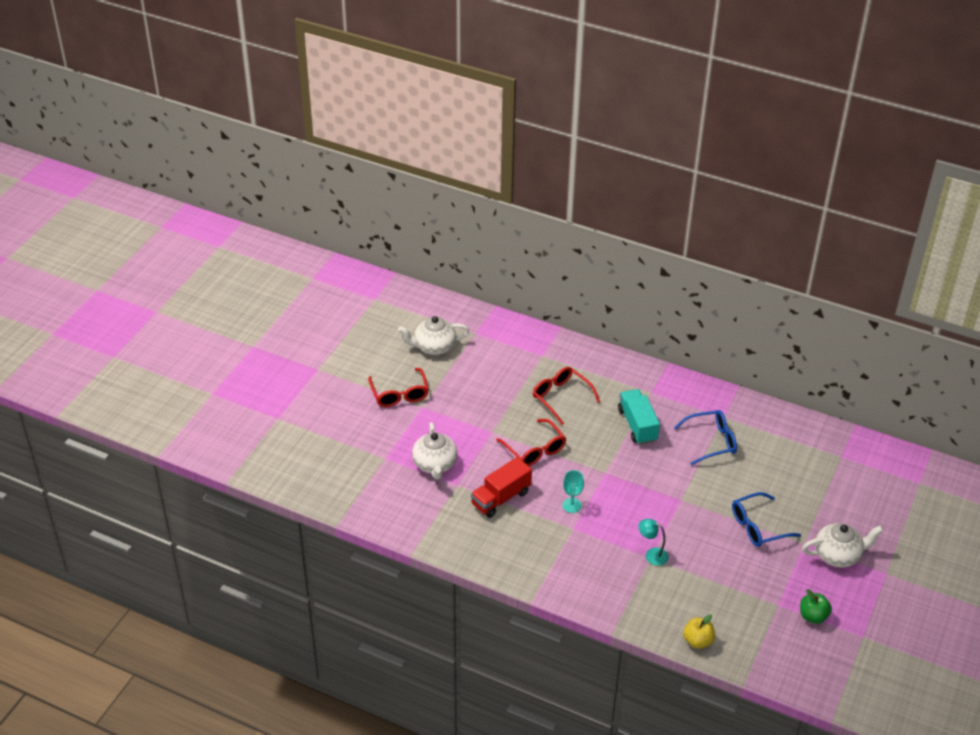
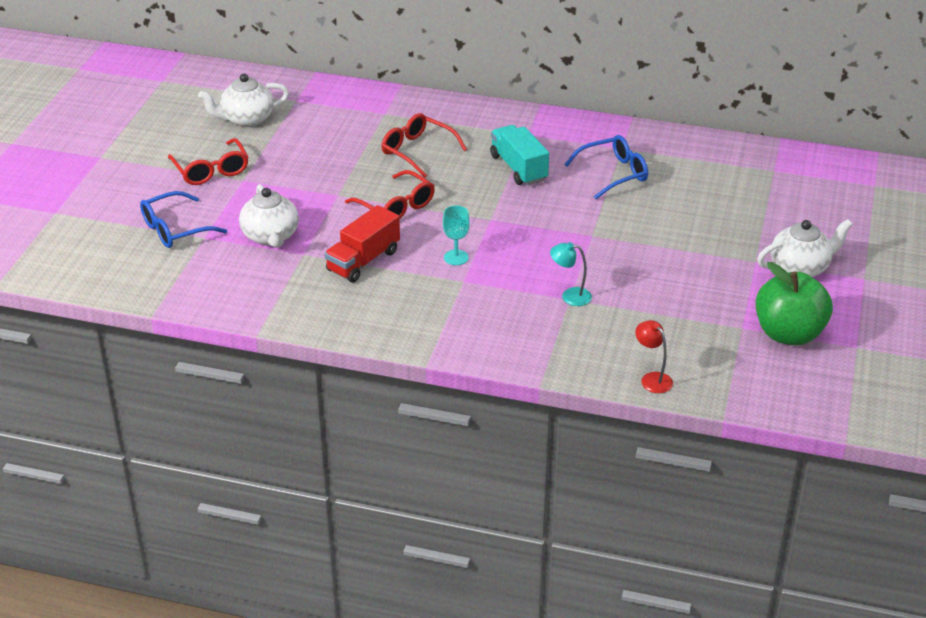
camera: 10 degrees left, 5 degrees down
(697, 641) = (652, 379): yellow apple -> red lamp
(758, 526) = (694, 251): blue glasses -> blue glasses (175, 229)
(813, 616) = (788, 334): green apple -> green apple, size x1.87

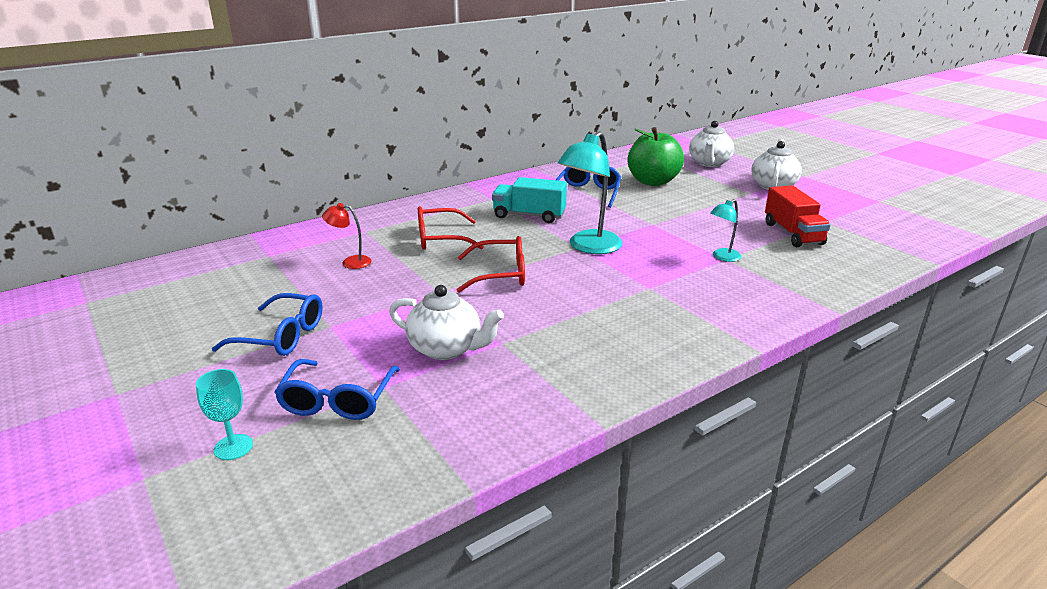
camera: 50 degrees left, 10 degrees down
(211, 170) = (281, 336): red glasses -> blue glasses
(246, 119) = (244, 287): white teapot -> white teapot (709, 163)
(363, 261) = (557, 318): red truck -> red truck (793, 234)
(456, 257) = (611, 278): turquoise goblet -> turquoise goblet (233, 447)
(497, 224) = (589, 247): none -> turquoise lamp
(652, 379) = (865, 268): red lamp -> red lamp (350, 262)
(788, 334) = (847, 212): green apple -> green apple (653, 181)

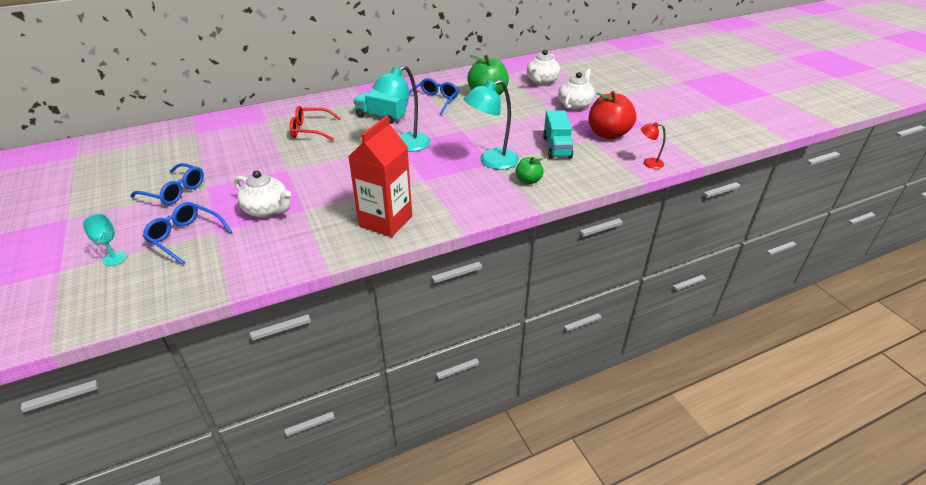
camera: 10 degrees right, 10 degrees up
(337, 400) = (185, 237): blue glasses -> blue glasses turned 105 degrees clockwise
(350, 262) = (243, 142): red lamp -> red lamp (648, 163)
(500, 274) = (333, 161): red glasses -> none
(636, 346) = (385, 221): none -> red carton
(722, 257) = (491, 161): turquoise lamp -> turquoise lamp, size x1.95
(791, 276) = (528, 180): none -> green apple
(793, 234) = (557, 147): red truck -> turquoise truck
(843, 214) = (608, 134): none -> red apple

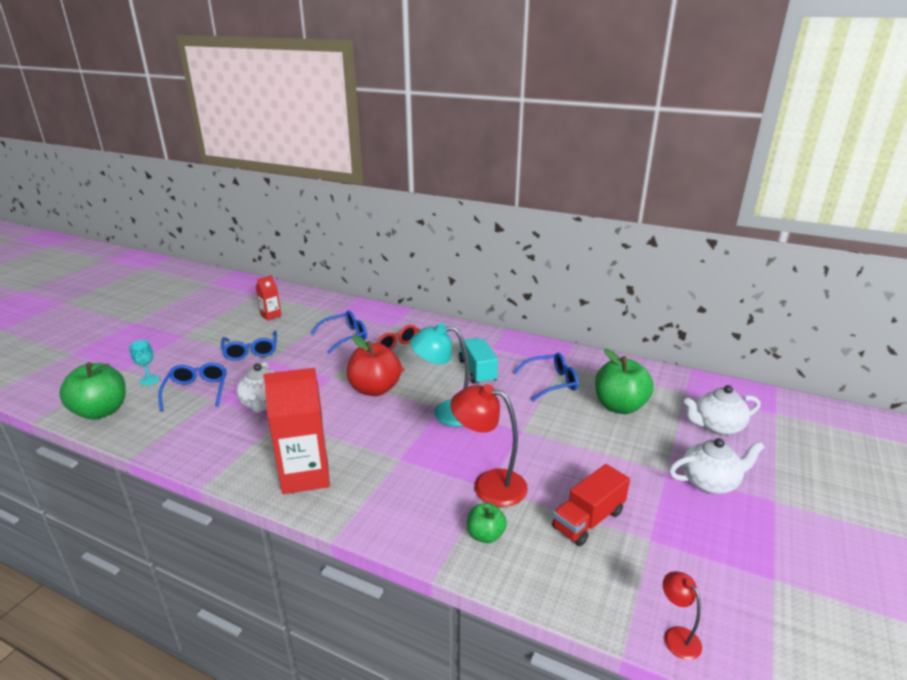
camera: 50 degrees right, 10 degrees down
(118, 301) = (101, 411): none -> green apple
(133, 163) = (271, 315): none -> red carton
(241, 143) = (345, 336): none -> blue glasses
(491, 161) = (489, 484): turquoise lamp -> red lamp
(557, 147) = (588, 520): turquoise truck -> red truck
(608, 134) = (688, 551): red apple -> red apple (375, 389)

